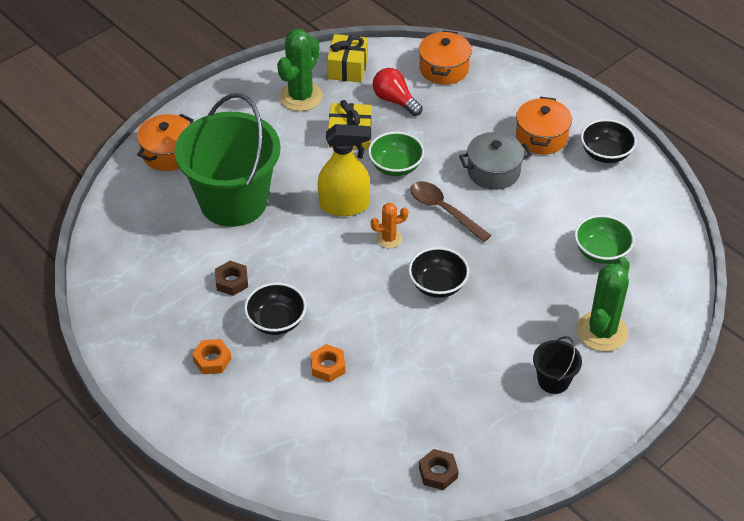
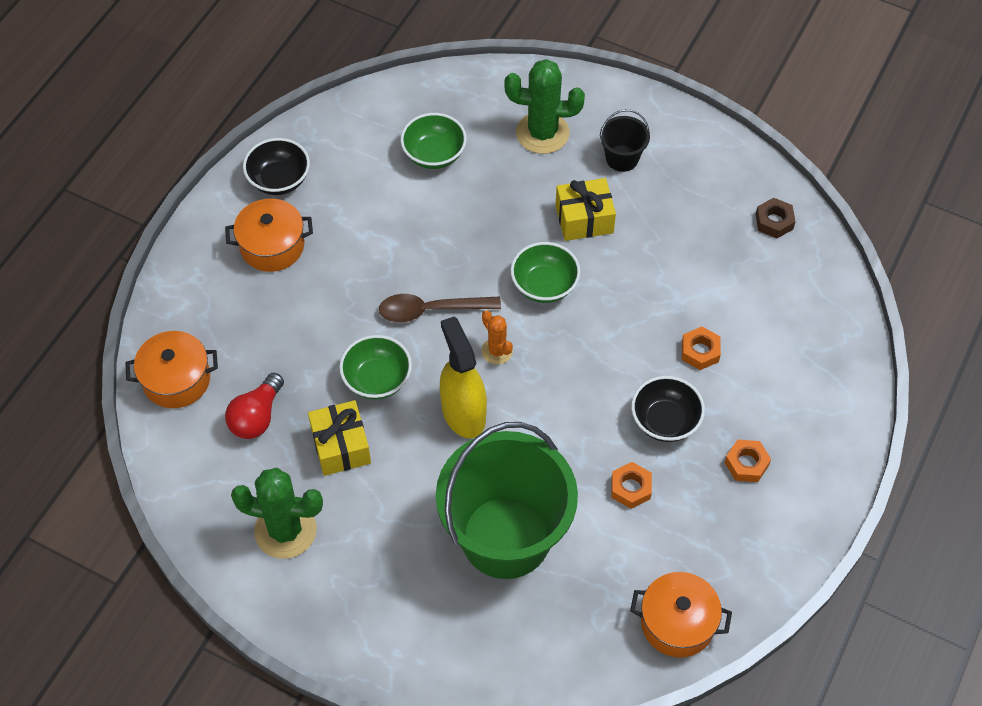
camera: 110 degrees left, 10 degrees up
(168, 153) = (452, 653): orange pot -> orange pot (677, 623)
(232, 281) = (630, 488): brown nut -> orange nut
(347, 68) = (209, 493): yellow gift -> yellow gift (584, 219)
(438, 285) = (544, 285): black bowl -> green bowl
(443, 210) = (431, 310): brown spoon -> brown spoon turned 60 degrees clockwise
(493, 171) = (348, 278): grey pot -> none

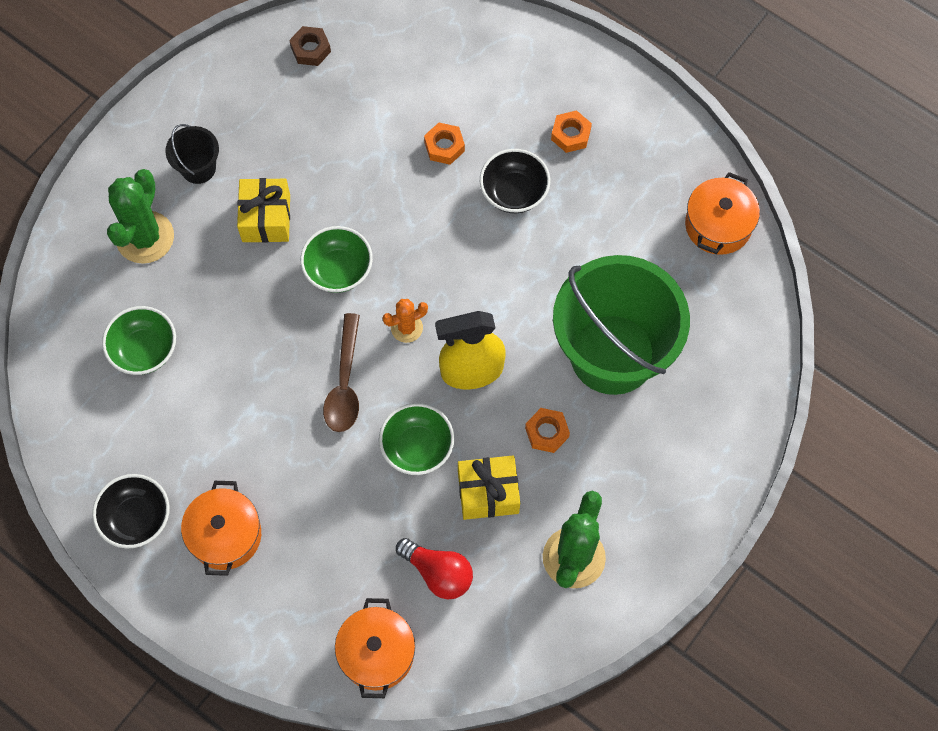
camera: 80 degrees left, 10 degrees up
(630, 488) = (579, 236): orange nut -> orange nut (547, 432)

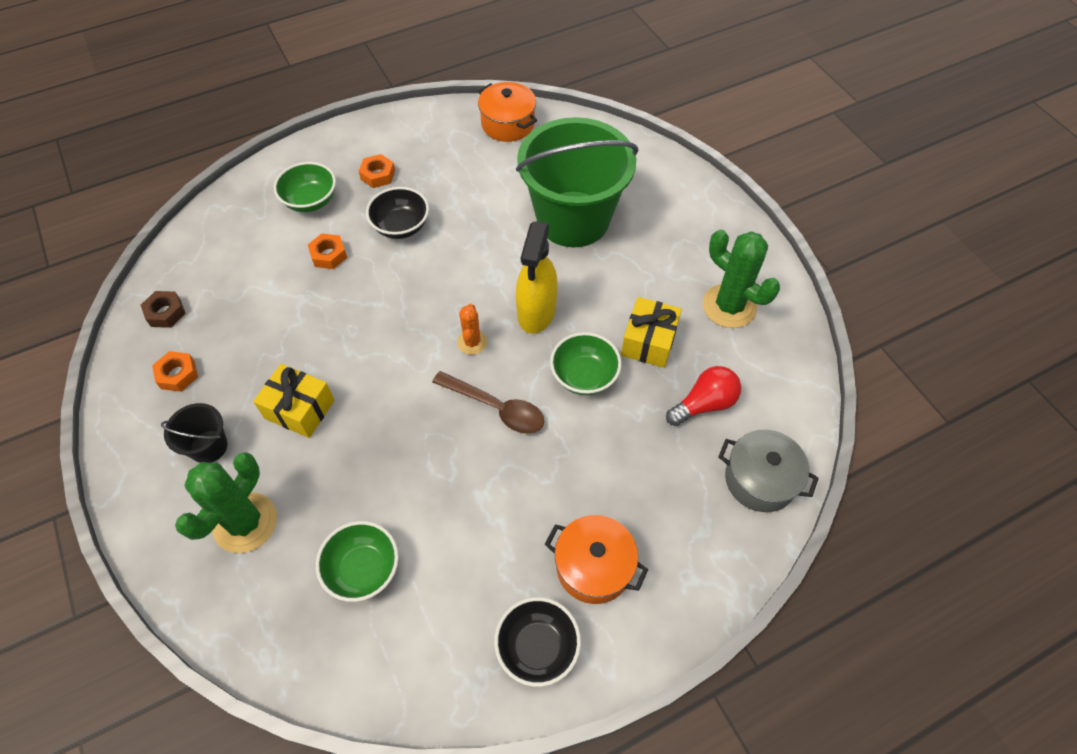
camera: 65 degrees left, 10 degrees down
(145, 237) = (245, 522): green cactus -> green cactus turned 75 degrees clockwise
(338, 270) = (387, 372): green bowl -> green bowl (310, 201)
(377, 653) = (760, 480): orange pot -> grey pot
(547, 432) = (616, 283): orange nut -> orange nut (178, 374)

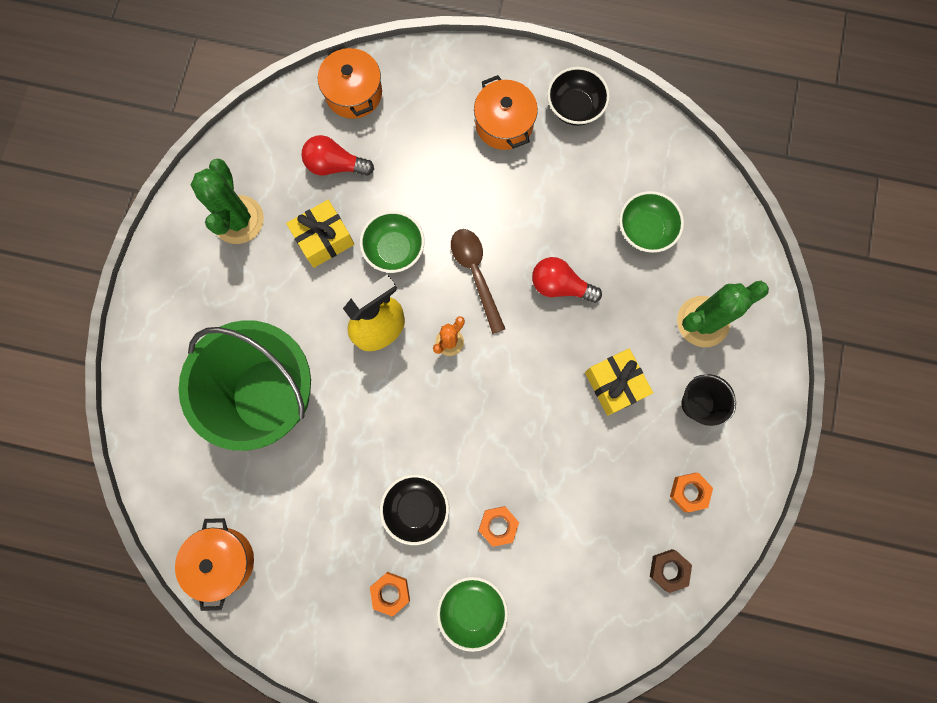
camera: 140 degrees left, 20 degrees up
(411, 454) = (560, 286): none -> red light bulb
(760, 480) = (353, 93): grey pot -> orange pot

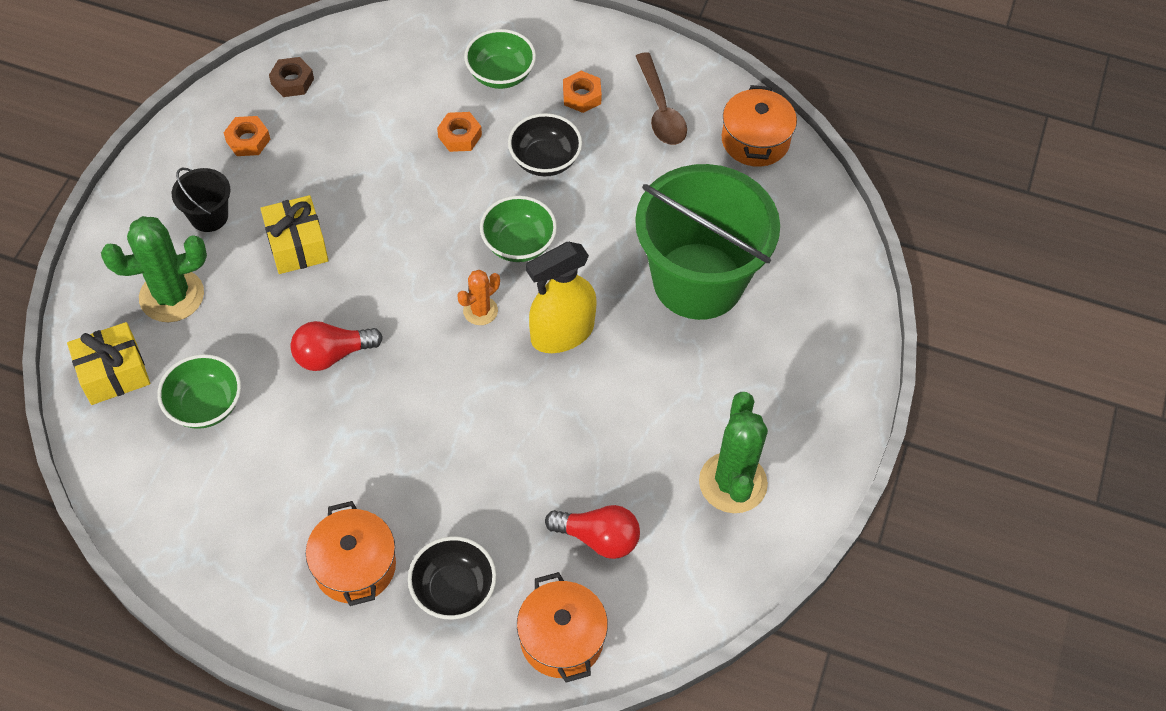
camera: 175 degrees left, 20 degrees down
(324, 239) = (621, 445): yellow gift -> yellow gift (114, 373)
(394, 249) = (532, 421): green bowl -> green bowl (518, 244)
(475, 274) = (434, 380): brown spoon -> brown spoon (660, 109)
(560, 286) = (332, 355): red light bulb -> red light bulb turned 135 degrees clockwise
(574, 107) = (249, 577): black bowl -> black bowl (453, 590)

